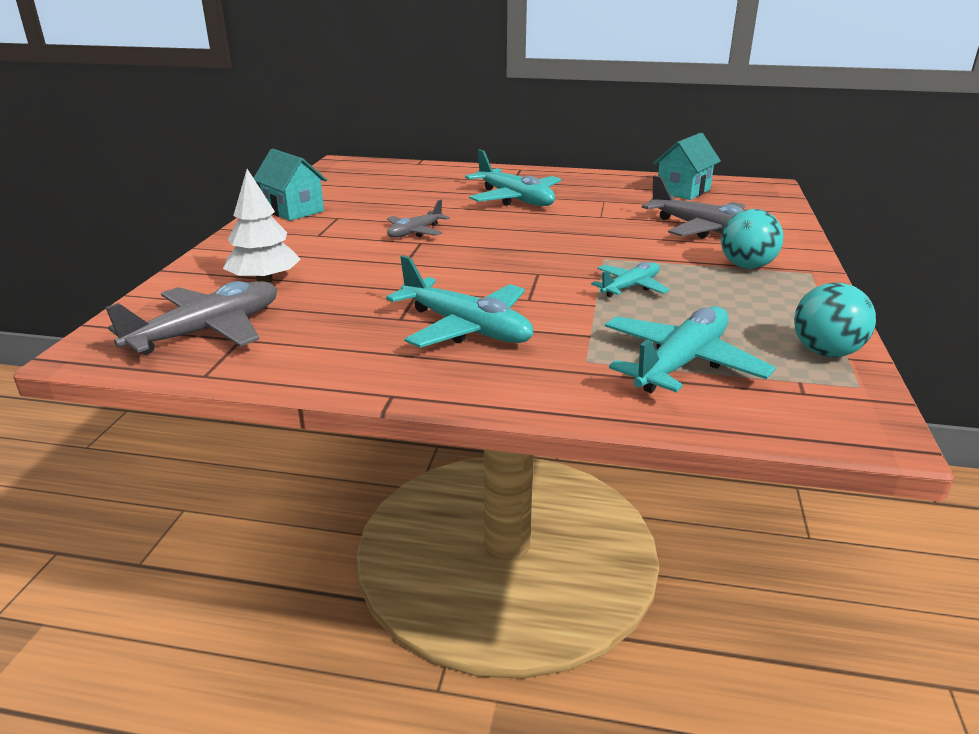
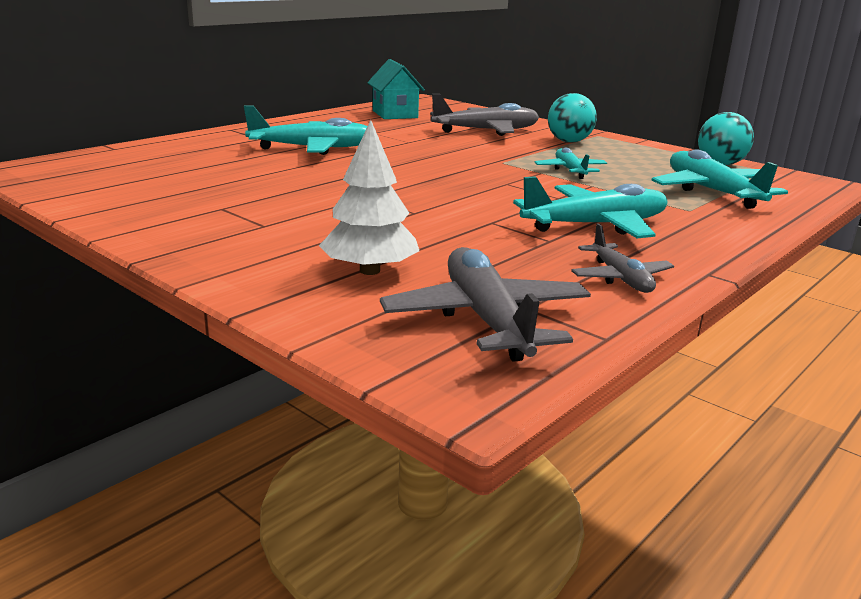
camera: 60 degrees left, 5 degrees down
(294, 211) = (151, 219): turquoise house -> none
(415, 232) = (335, 193): grey plane -> grey plane (621, 278)

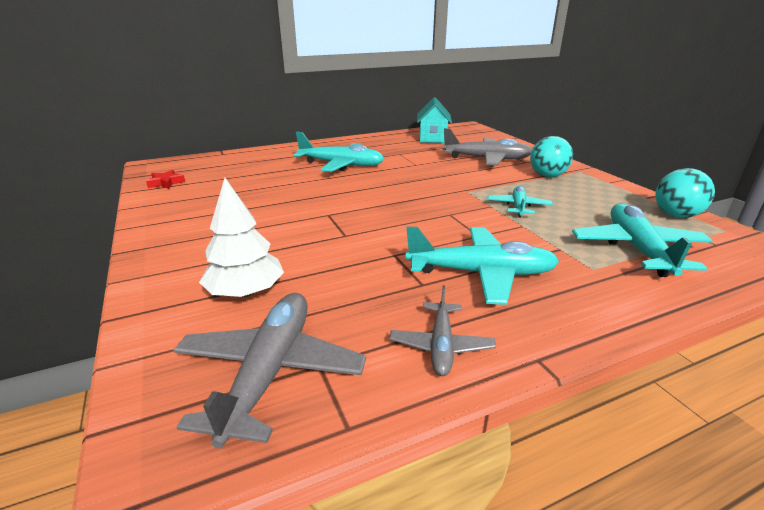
camera: 25 degrees right, 5 degrees up
(79, 186) = (166, 183): none -> red star

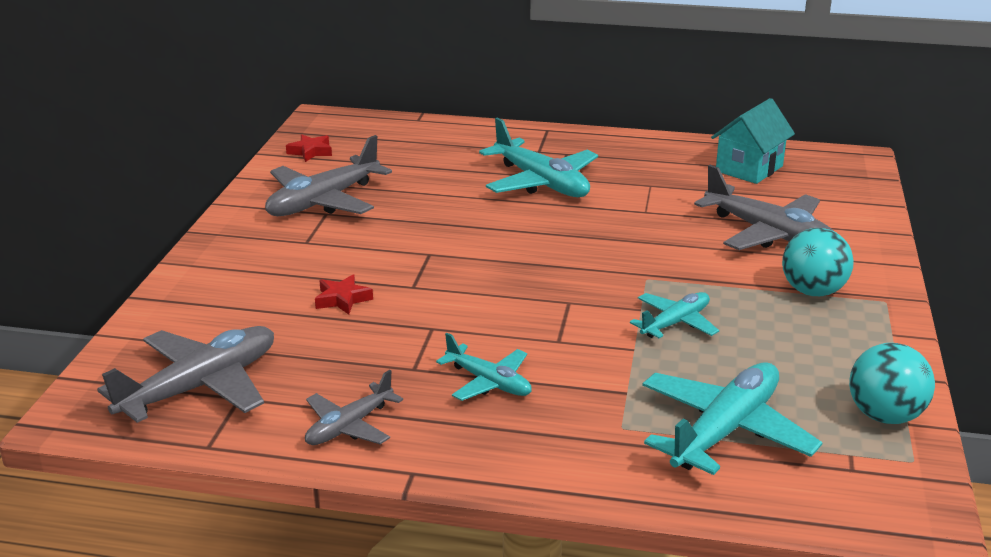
camera: 35 degrees right, 0 degrees up
(211, 206) = (323, 201): none -> grey plane
(246, 292) = (253, 313): white tree -> none
(306, 258) = (342, 299): none -> red star
(482, 273) = (489, 382): turquoise plane -> turquoise plane, size x0.58

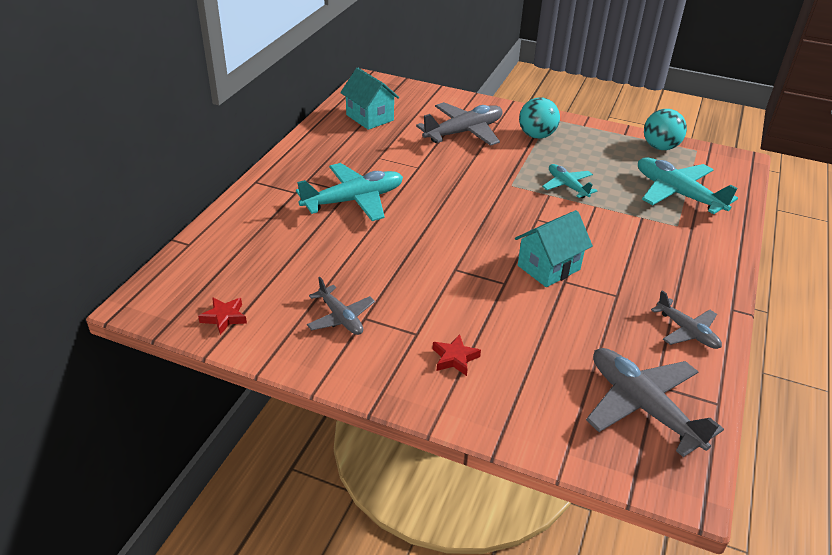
camera: 80 degrees left, 10 degrees up
(323, 201) = (341, 318): grey plane -> grey plane, size x0.58
(342, 299) = (518, 320): red star -> red star (454, 358)
(457, 315) = (548, 267): none -> turquoise house
(489, 382) = (633, 265): turquoise plane -> none

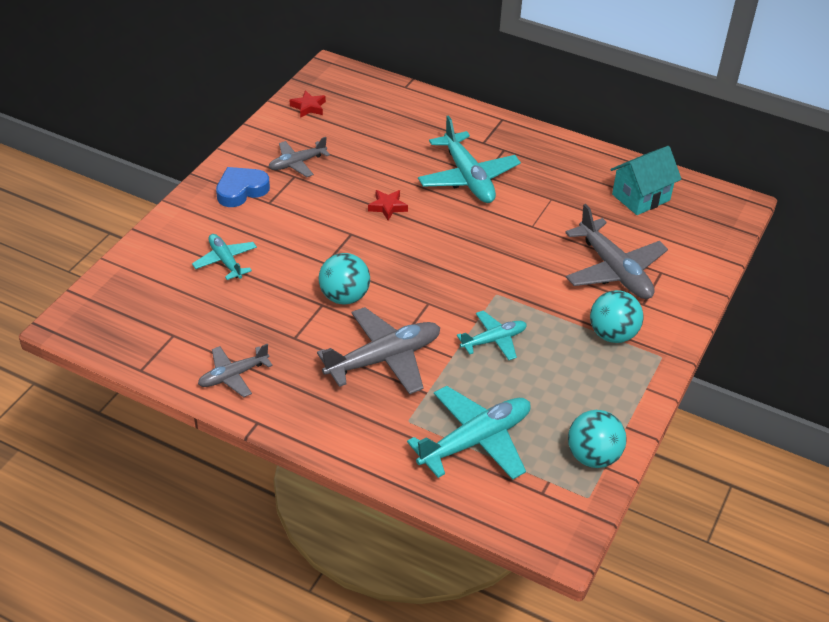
camera: 95 degrees right, 5 degrees up
(398, 360) = (241, 190): none -> blue heart
(454, 358) = (235, 220): red star -> red star (387, 207)
(526, 358) = (225, 261): none -> turquoise plane
(548, 267) = (344, 297): turquoise house -> turquoise ball
(642, 406) = (152, 319): grey plane -> grey plane (384, 358)

